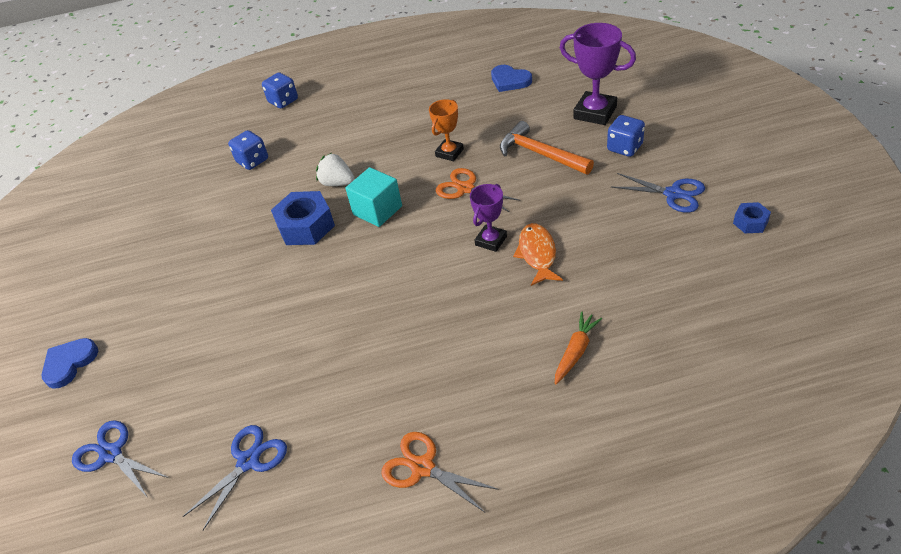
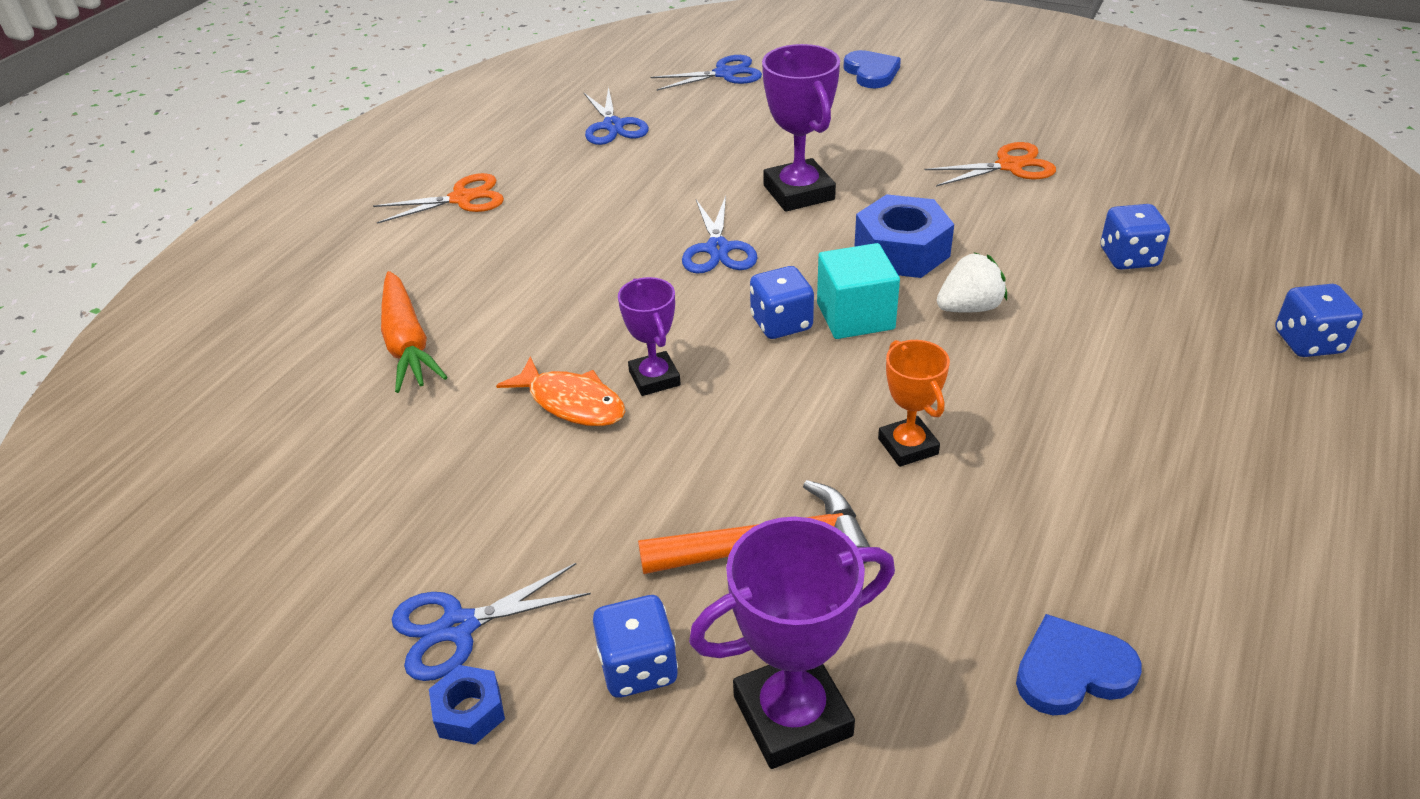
camera: 125 degrees right, 5 degrees down
(274, 297) = (799, 192): none -> purple trophy
(364, 291) = (718, 249): none -> blue scissors
(407, 228) = (781, 323): none -> blue dice
(466, 188) = (792, 414): orange scissors -> orange scissors (1009, 166)
(576, 351) = (407, 343): orange carrot -> orange carrot, size x1.51
(750, 222) = (281, 661): blue nut -> blue nut (469, 712)

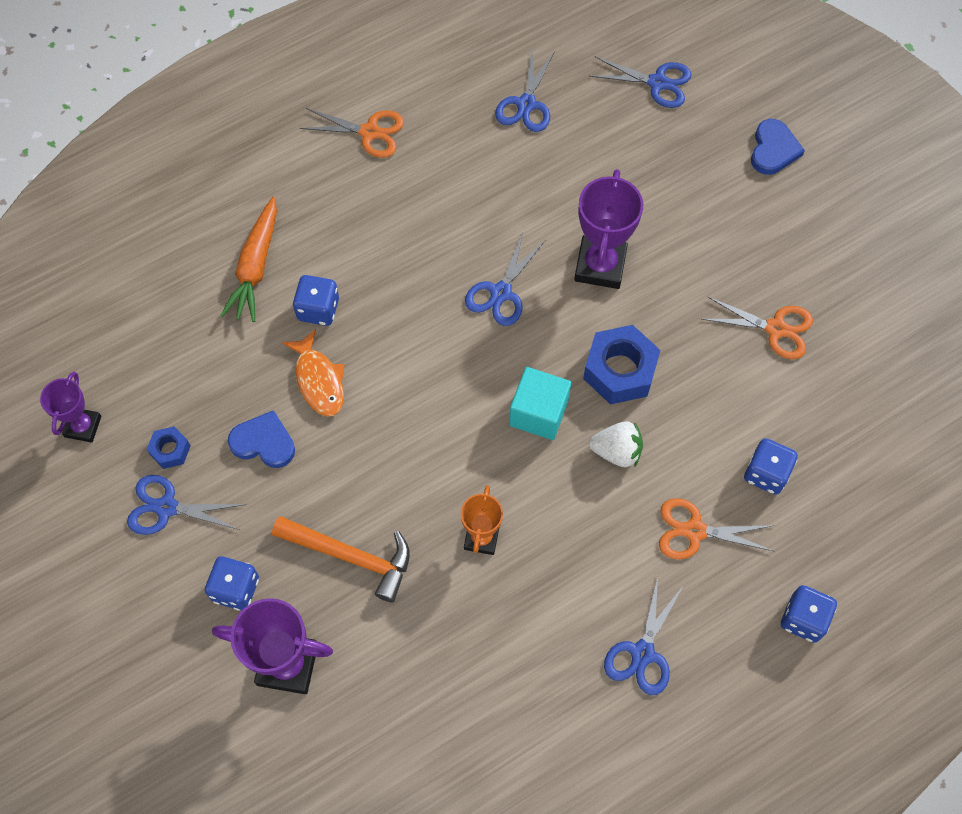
camera: 30 degrees right, 25 degrees up
(469, 712) = (144, 563): blue nut -> blue nut (170, 450)
(654, 378) = (378, 390): purple trophy -> purple trophy (83, 426)
(781, 323) = (488, 390): blue dice -> blue dice (318, 309)
(1072, 671) = (439, 731): blue heart -> blue heart (264, 442)
(1120, 329) = (694, 531): none -> orange scissors
(1200, 454) = (642, 653): none -> blue scissors

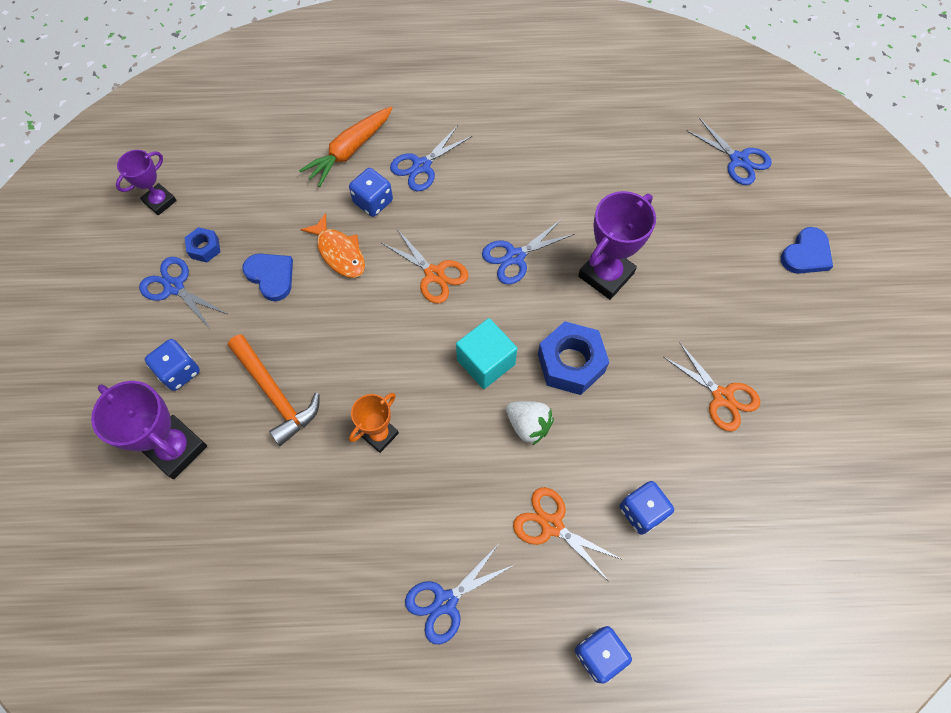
camera: 30 degrees right, 0 degrees up
(319, 380) = (339, 252): orange fish -> orange fish turned 45 degrees counterclockwise
(369, 132) = (492, 96): orange scissors -> orange scissors (434, 274)
(526, 104) = (623, 129): blue scissors -> blue scissors (421, 166)

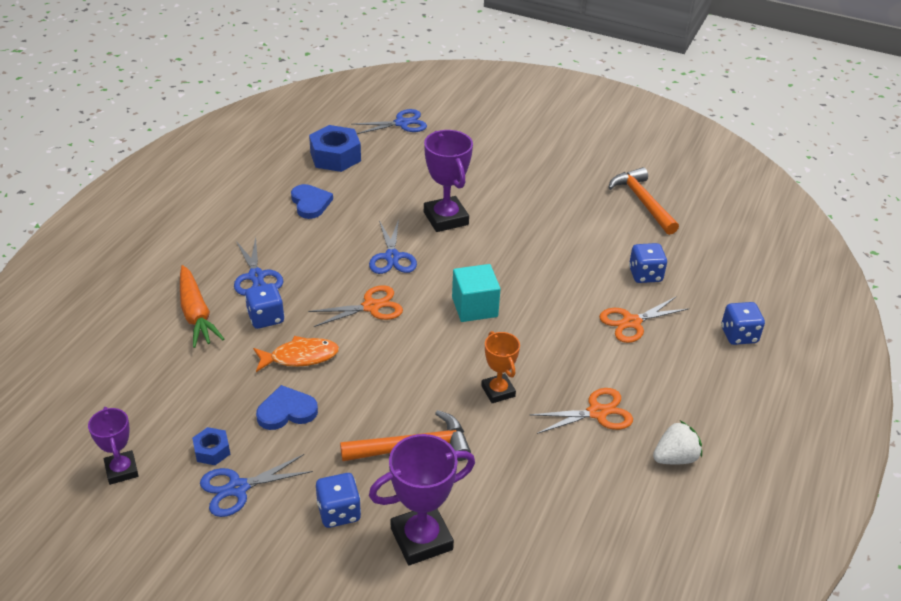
camera: 65 degrees left, 25 degrees down
(445, 601) = (663, 401): blue scissors -> none
(528, 425) = (544, 304): white strawberry -> white strawberry (675, 458)
(571, 363) = (507, 264): blue nut -> blue nut (335, 157)
(722, 397) = (582, 206): orange scissors -> orange scissors (597, 413)
(777, 460) = (642, 202): none -> orange hammer
(806, 254) = (500, 128): blue heart -> blue heart (310, 203)

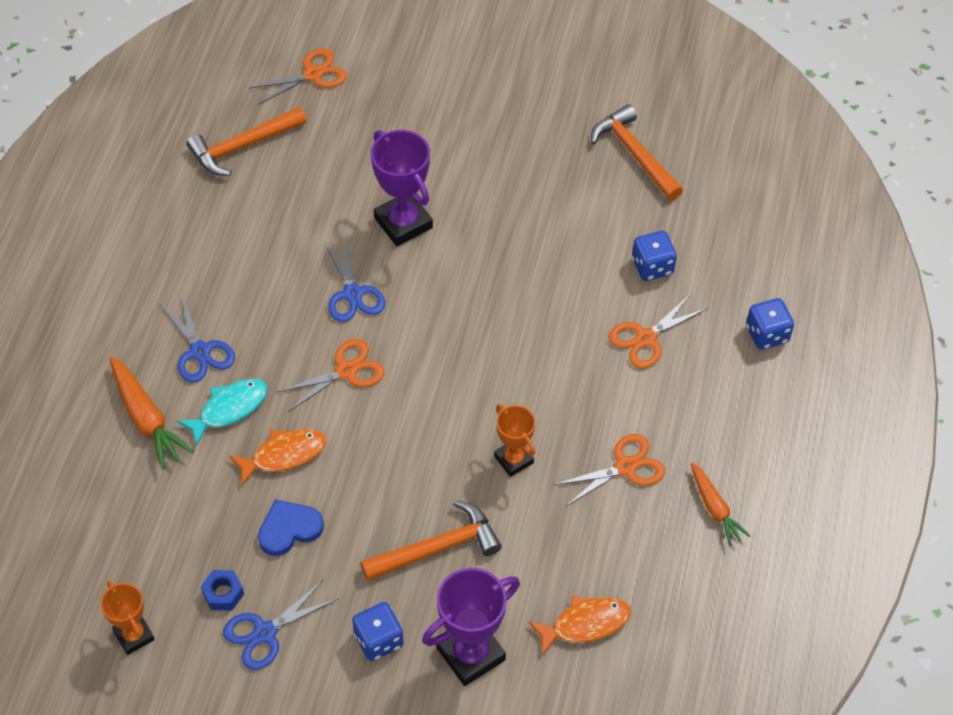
camera: 10 degrees left, 15 degrees up
(121, 470) = (134, 635): purple trophy -> orange trophy
(266, 318) = (229, 409): blue dice -> turquoise fish
(310, 203) = (233, 228): blue heart -> none
(335, 157) = (243, 146): blue nut -> orange hammer
(401, 123) = (312, 74): blue scissors -> orange scissors
(474, 307) = (465, 349): turquoise cube -> none
(536, 532) = (585, 624): none -> orange fish
(675, 458) = (715, 508): white strawberry -> orange carrot

